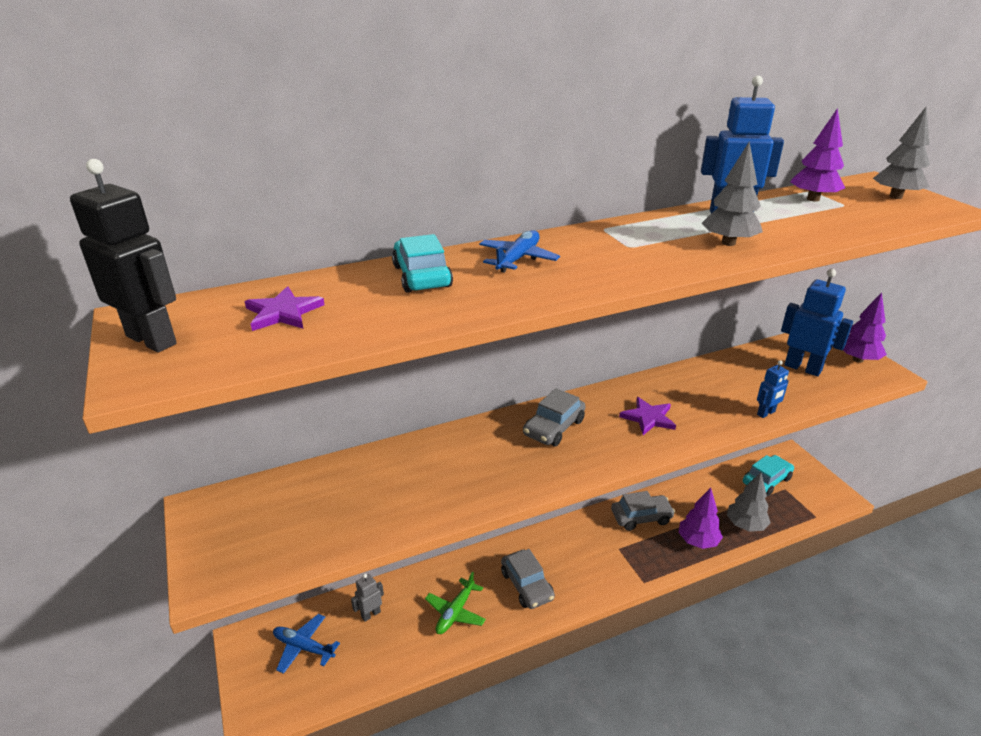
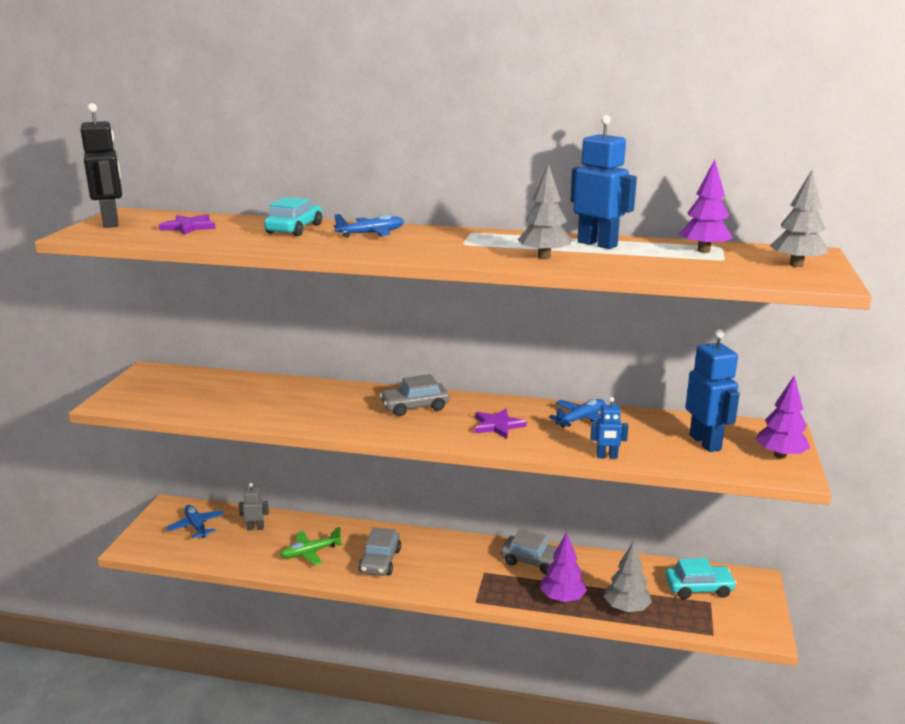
camera: 35 degrees right, 10 degrees down
(696, 382) = (581, 419): none -> blue plane

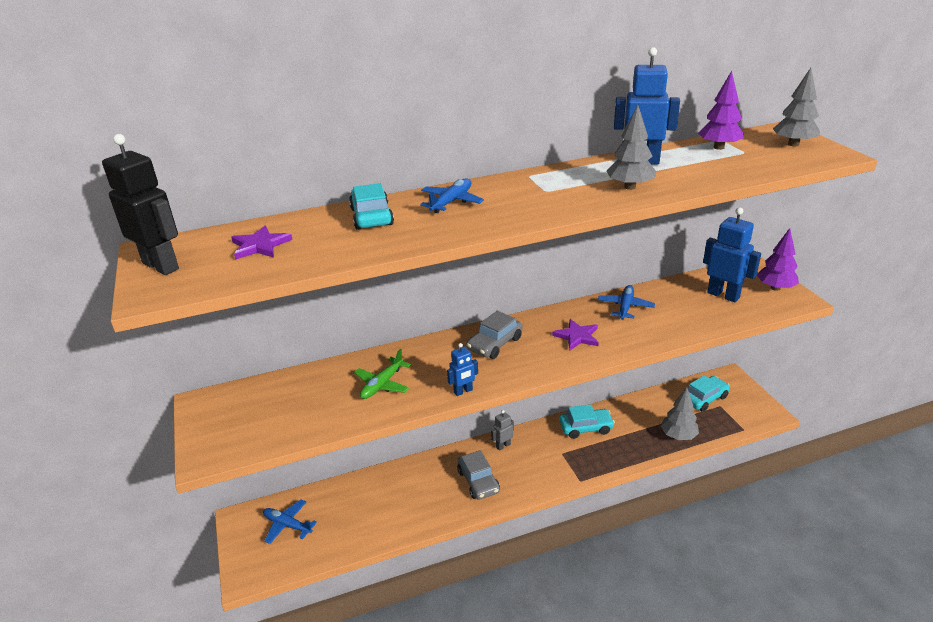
camera: 30 degrees left, 10 degrees up
(255, 528) = (344, 501): grey robot -> grey robot (503, 446)
(310, 553) = (415, 501): green plane -> green plane (382, 384)
(533, 561) = (586, 428): grey car -> turquoise car
(562, 598) = (633, 448): purple tree -> none
(607, 456) = (680, 333): blue robot -> blue robot (463, 391)

